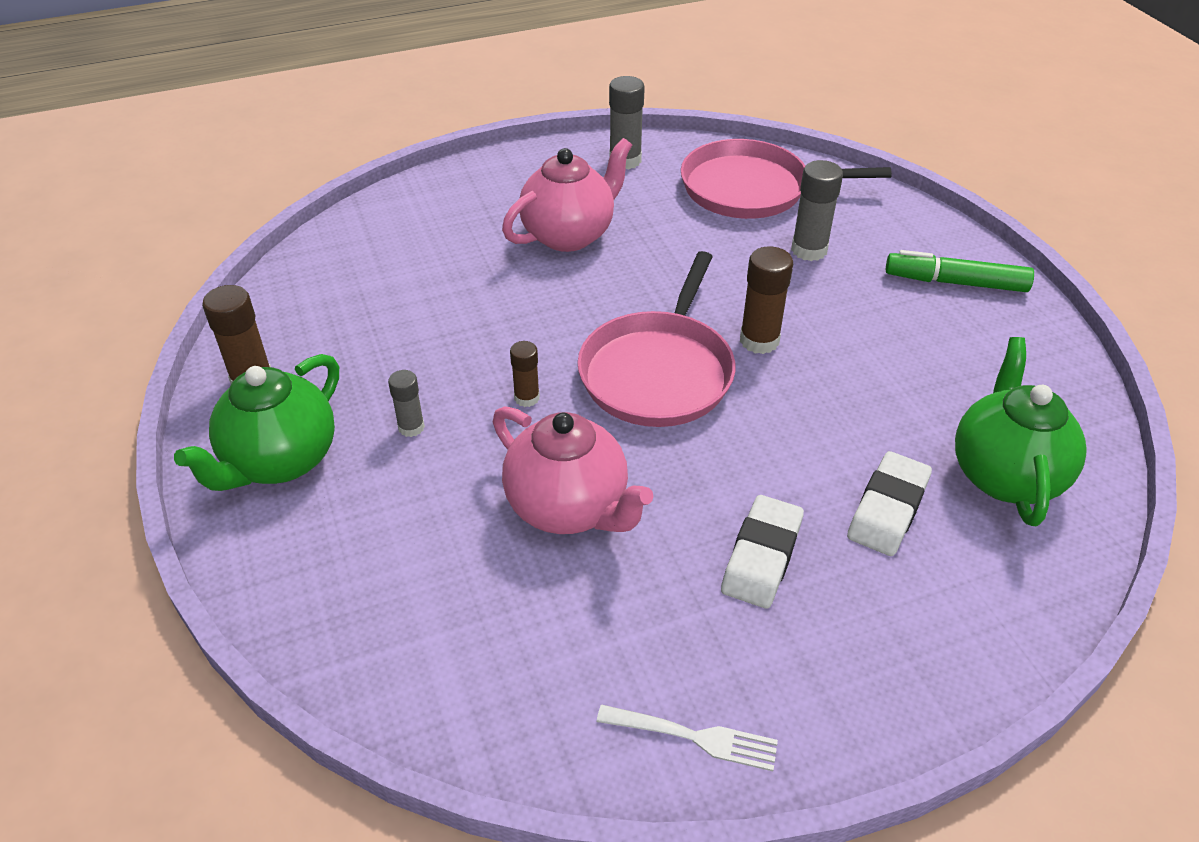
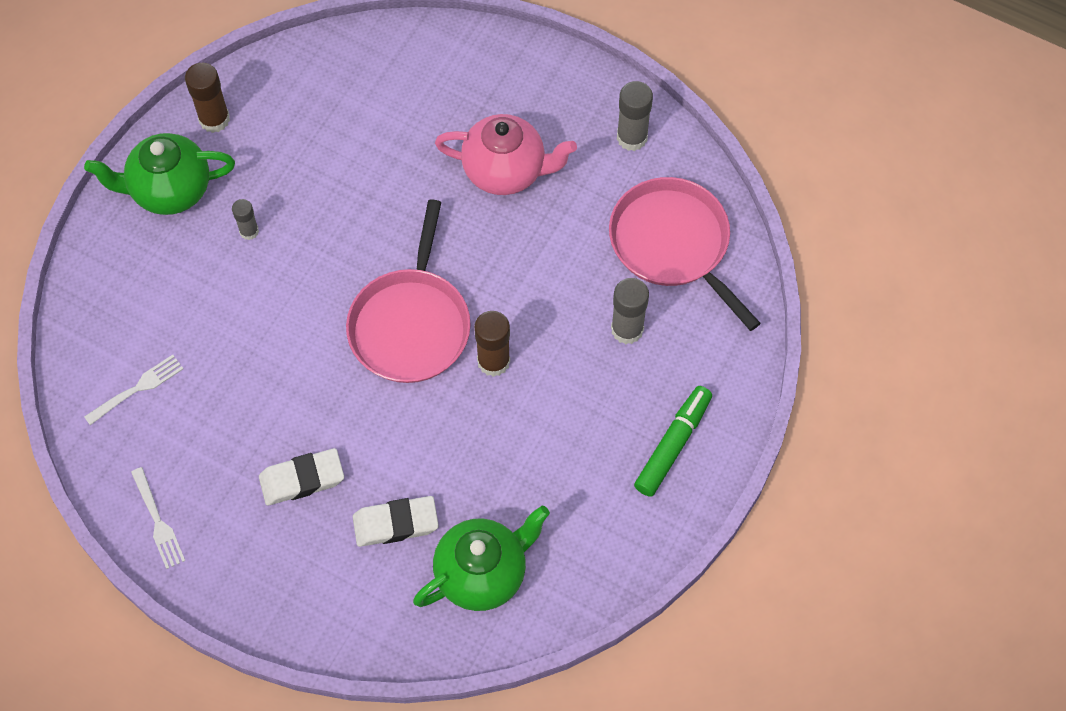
camera: 50 degrees right, 20 degrees up
(487, 644) = (137, 389): none -> white fork
(527, 398) = (324, 270): brown glue stick -> none
(569, 507) = (257, 358): pink teapot -> none
(658, 372) = (411, 324): pink pan -> pink pan turned 60 degrees counterclockwise
(955, 282) = (673, 445): green marker -> green marker turned 60 degrees clockwise

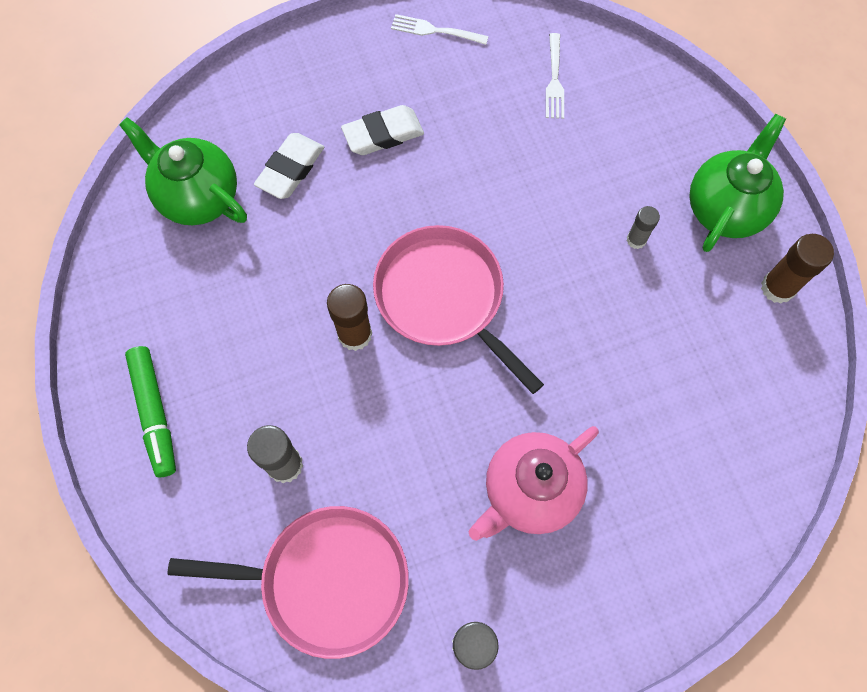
camera: 130 degrees right, 5 degrees up
(302, 479) = (383, 134): white eraser -> white eraser turned 45 degrees clockwise
(482, 573) = (198, 197): green teapot -> green teapot turned 120 degrees clockwise

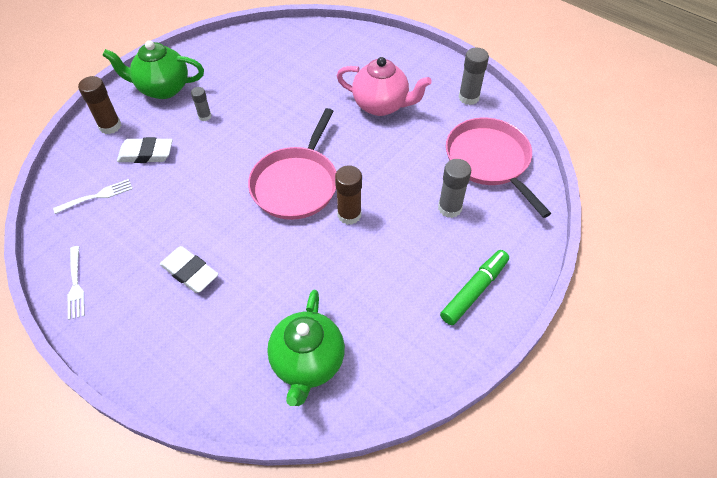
camera: 120 degrees left, 15 degrees down
(290, 169) = (250, 314): white eraser -> white eraser (146, 154)
(777, 288) = (204, 56): brown glue stick -> brown glue stick (110, 126)

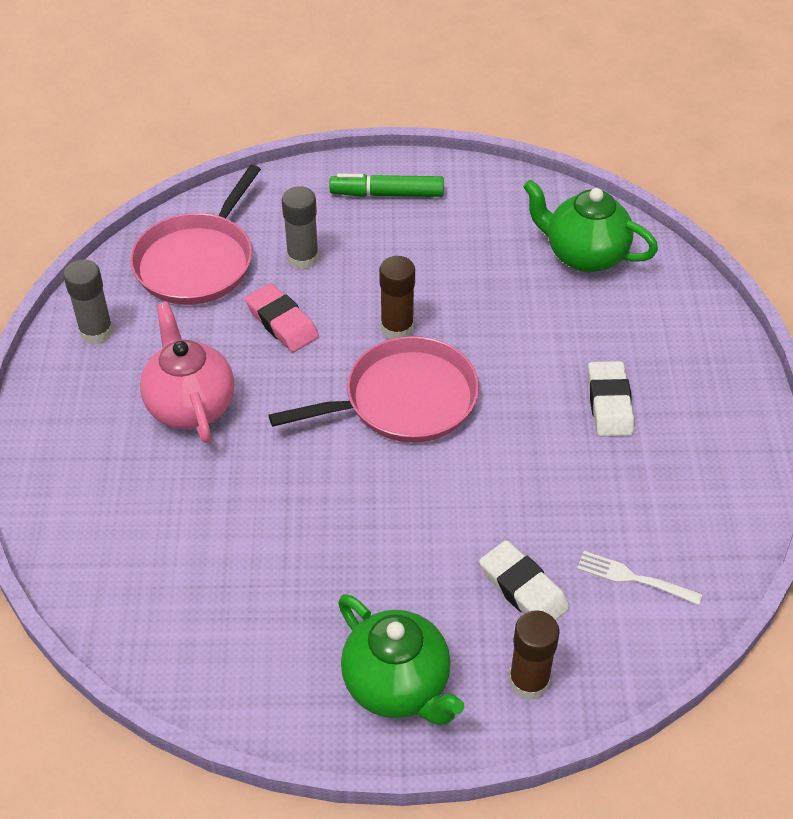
camera: 130 degrees left, 5 degrees down
(75, 284) = (736, 486): white fork -> none
(205, 116) = (396, 581): grey glue stick -> none
(308, 363) = (584, 255): green teapot -> green teapot turned 120 degrees counterclockwise
(404, 169) = (282, 322): none -> pink eraser

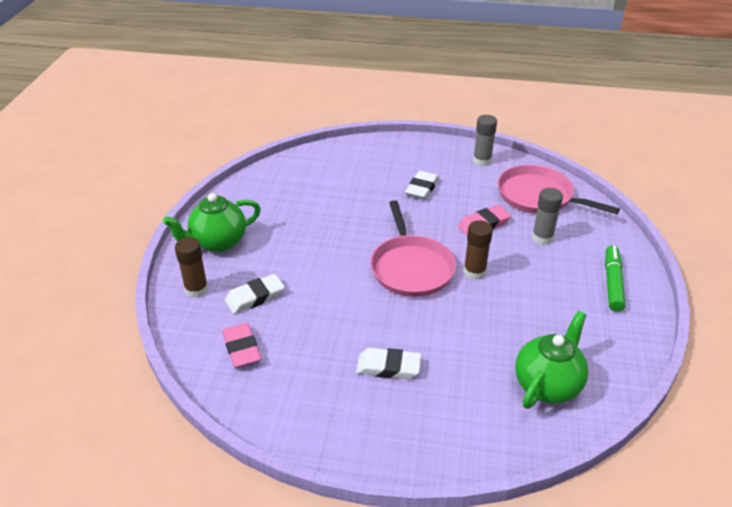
camera: 100 degrees right, 10 degrees down
(190, 406) = (422, 188): pink teapot -> white eraser
(634, 578) = (242, 348): white fork -> pink eraser

